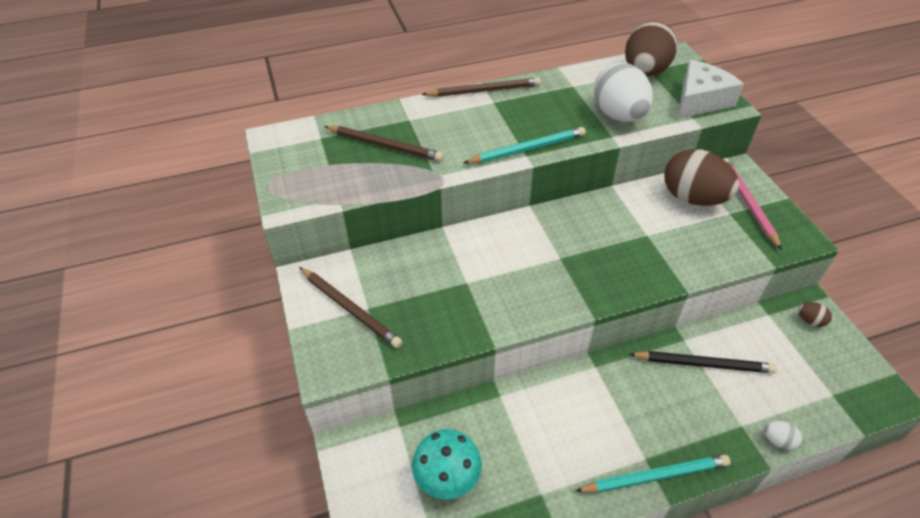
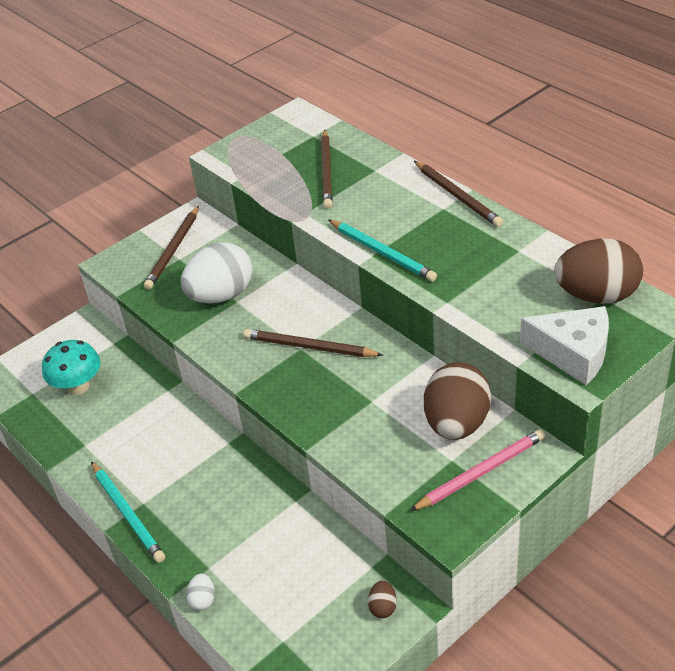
camera: 70 degrees right, 5 degrees down
(562, 251) = (309, 347): none -> brown pencil
(618, 115) = (488, 297): white egg -> white egg (221, 295)
(703, 364) = (271, 522): black pencil -> none

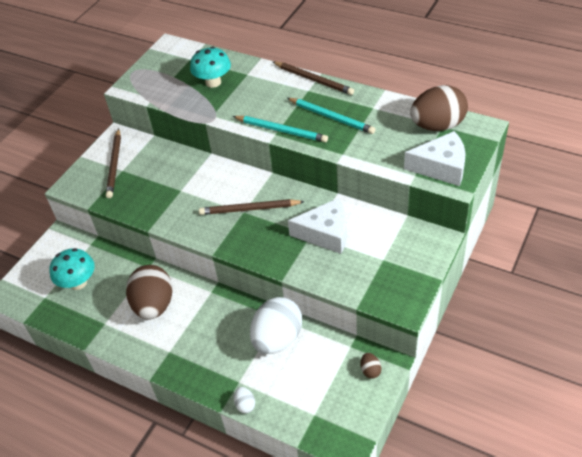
camera: 20 degrees left, 5 degrees up
(128, 513) = (161, 362): turquoise pencil -> turquoise pencil (331, 117)
(221, 295) = (167, 189): white egg -> white egg (277, 339)
(327, 171) = (213, 82): brown pencil -> turquoise mushroom
(392, 405) = (325, 233): none -> white cheese
(456, 423) = (374, 234): brown egg -> brown egg (154, 305)
(481, 472) = (406, 262): pink pencil -> none

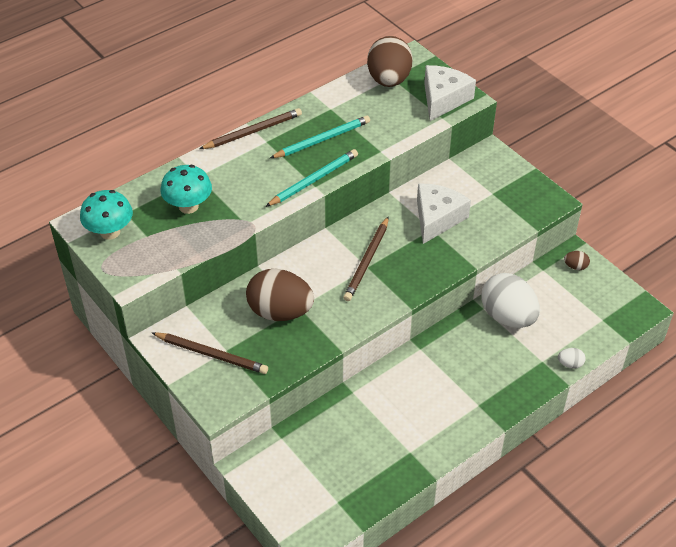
camera: 70 degrees left, 0 degrees up
(78, 283) = (335, 463): turquoise mushroom -> turquoise mushroom (110, 232)
(154, 305) = (410, 401): brown egg -> brown egg (280, 312)

